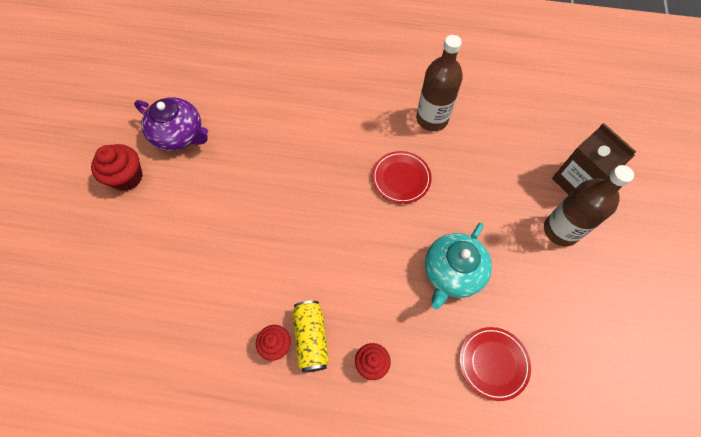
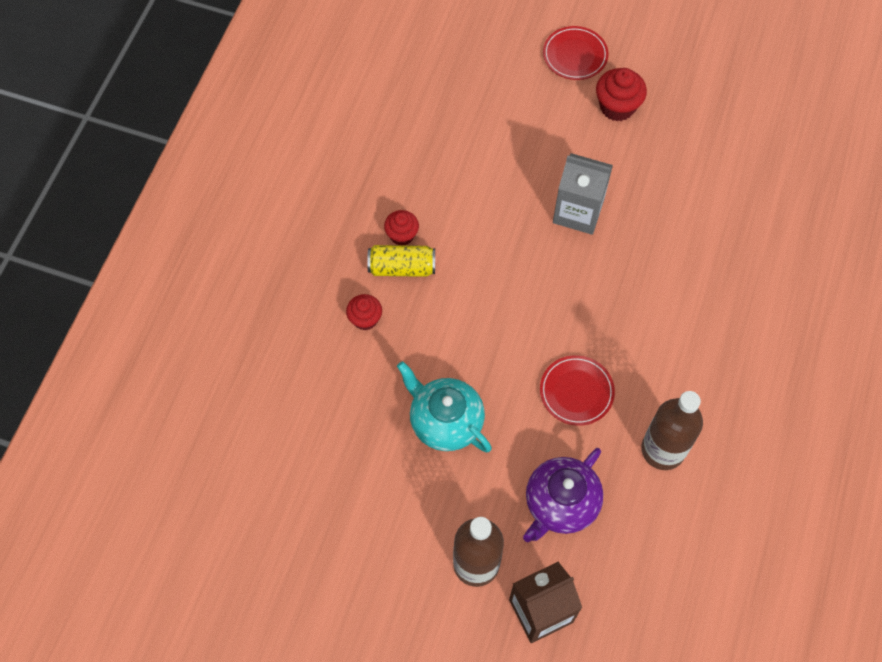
camera: 100 degrees right, 0 degrees up
(179, 135) = (669, 158): purple teapot -> purple teapot (560, 503)
(236, 196) = (578, 212): none -> grey carton
(493, 363) = (339, 437): red plate -> red plate (575, 55)

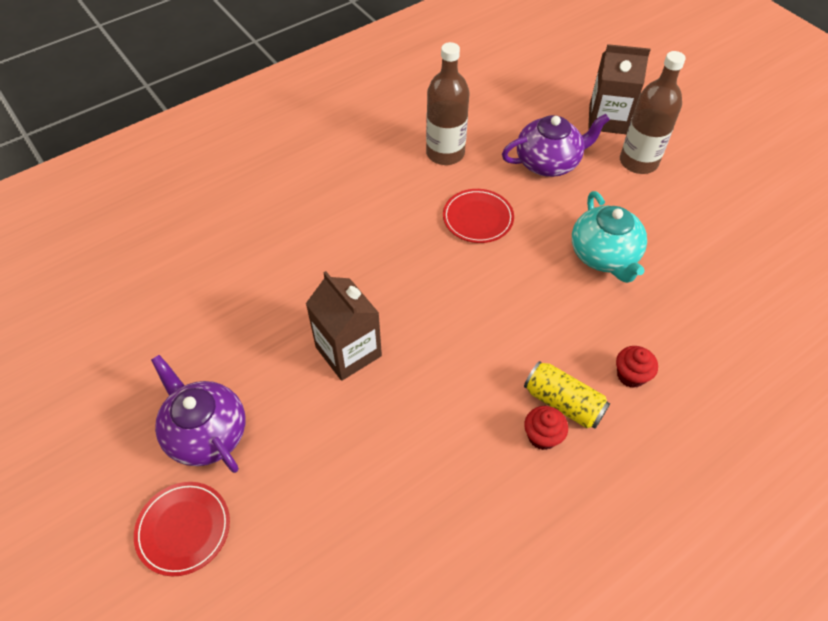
camera: 145 degrees left, 10 degrees down
(578, 212) = (348, 351): grey carton -> brown carton
(617, 107) = (206, 433): red cupcake -> purple teapot

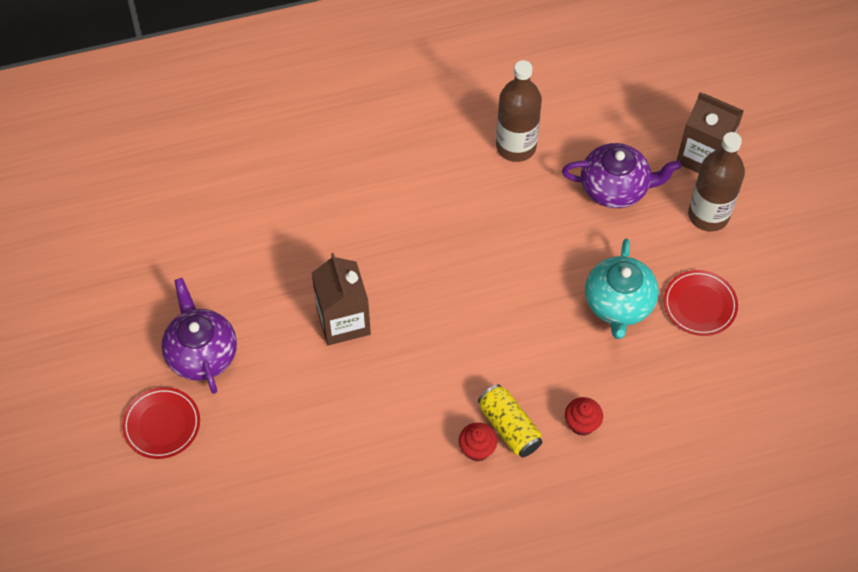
camera: 20 degrees right, 5 degrees up
(478, 218) = (516, 228): red plate -> red plate (699, 305)

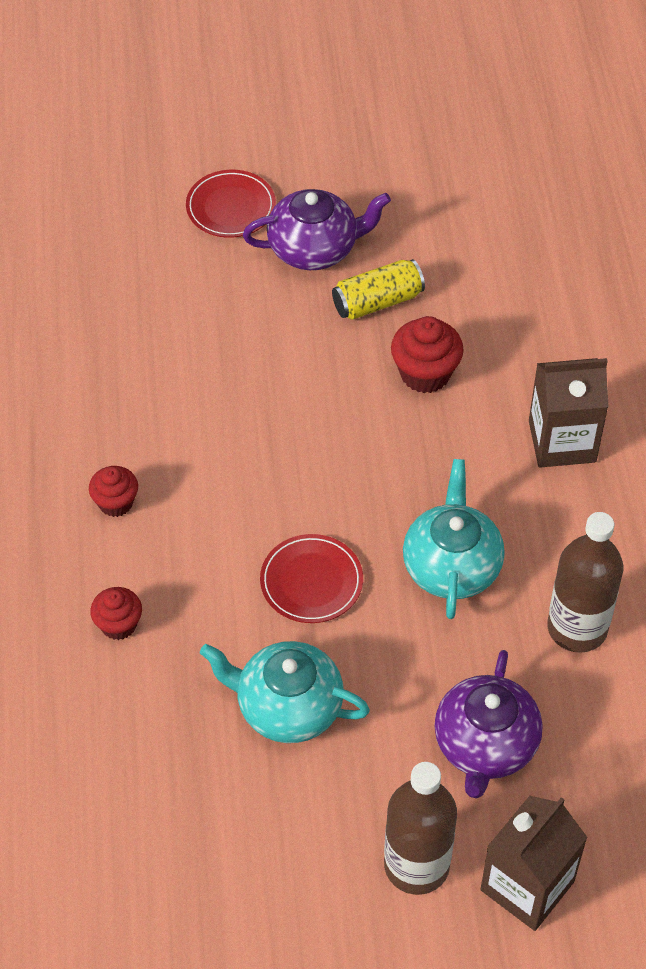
camera: 100 degrees right, 5 degrees down
(318, 259) = (425, 373): none -> red cupcake
(343, 321) = (328, 389): brown carton -> brown carton (562, 441)
(484, 222) = (451, 566): none -> turquoise teapot
(509, 427) = (135, 542): yellow can -> yellow can (377, 301)
(699, 305) = (264, 814): red plate -> red plate (311, 581)

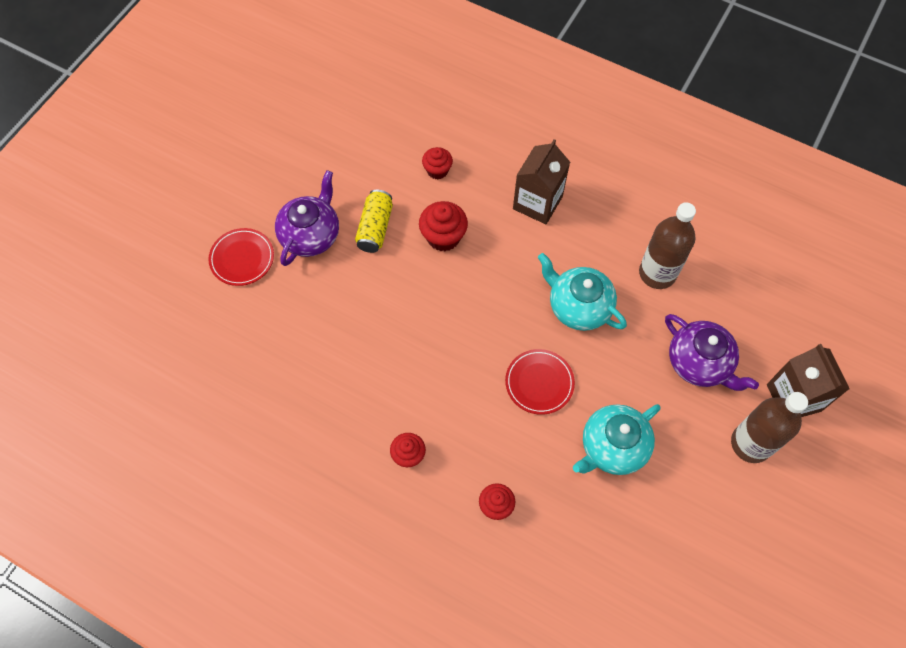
camera: 55 degrees left, 10 degrees up
(512, 314) = (437, 170): none -> red cupcake

